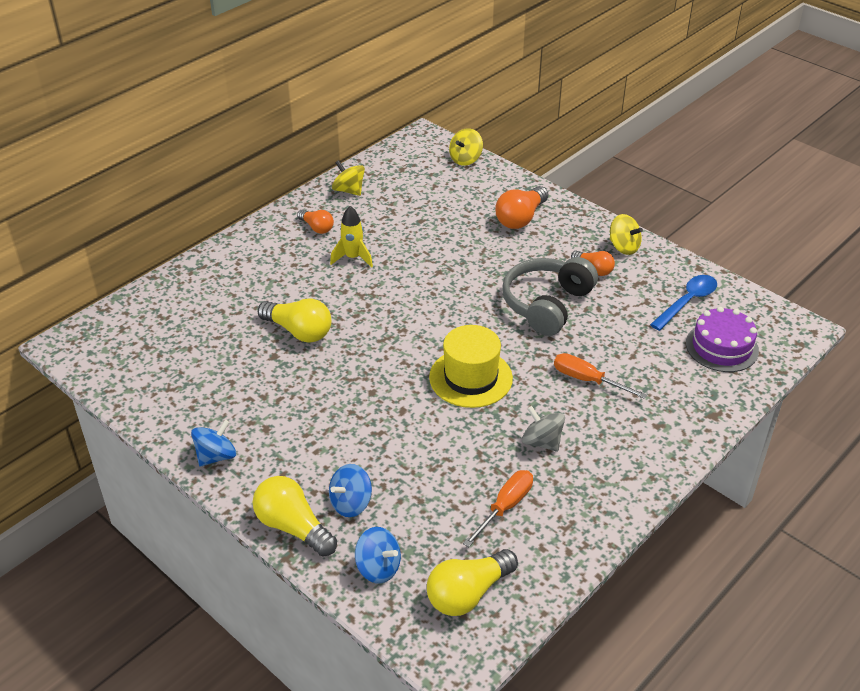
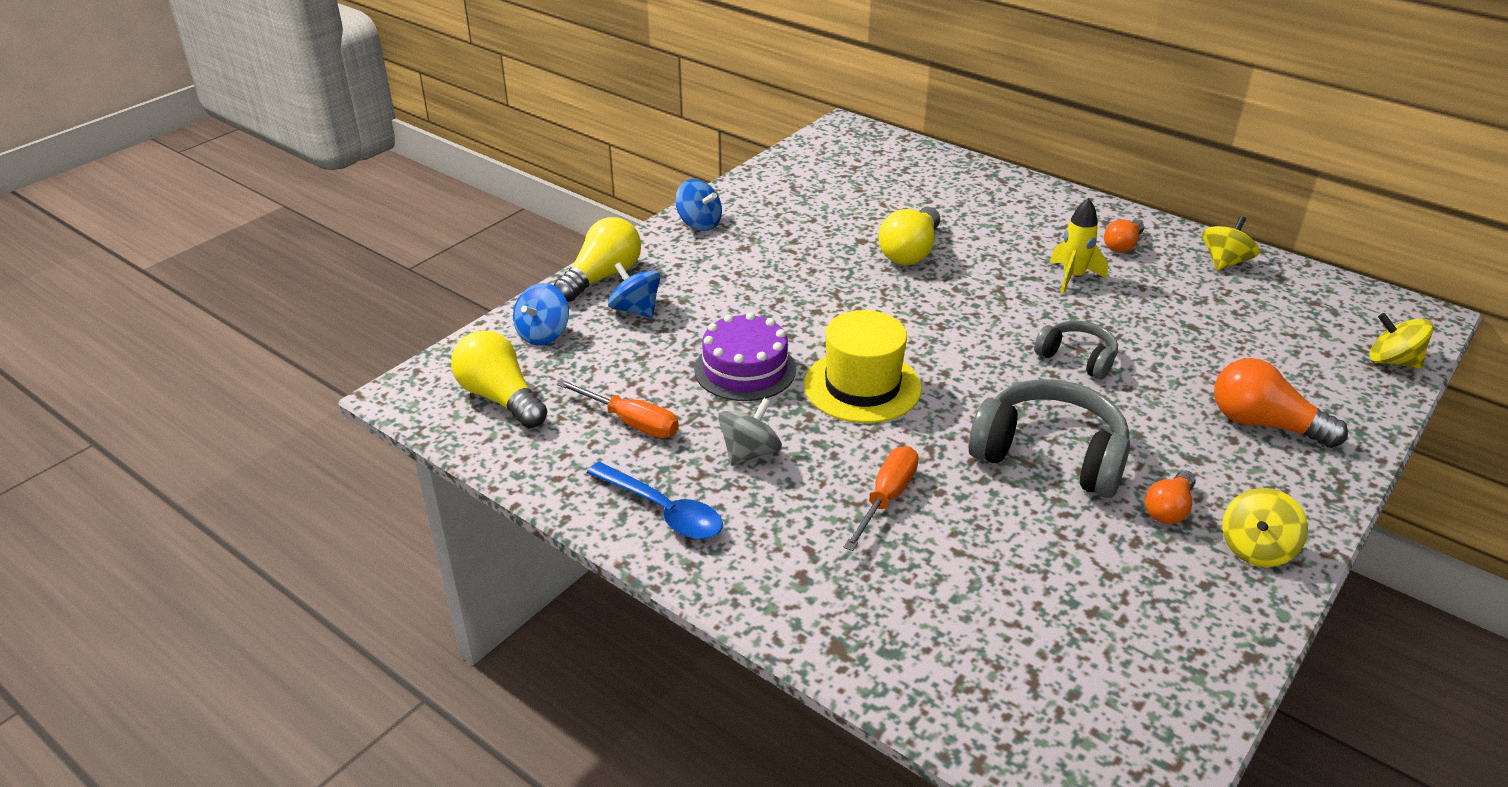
camera: 85 degrees right, 5 degrees down
(449, 275) = (1077, 358): none -> grey headphones
(687, 302) = (1133, 631): blue spoon -> blue spoon (663, 511)
(722, 347) = (1021, 673): purple cake -> purple cake (745, 369)

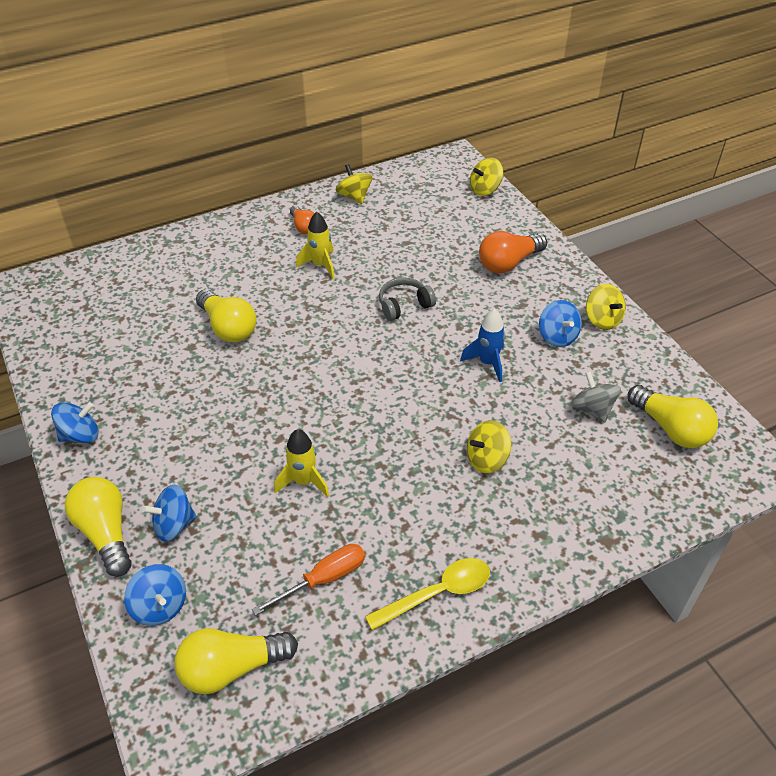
camera: 65 degrees left, 10 degrees up
(663, 511) = (437, 593): blue spoon -> yellow spoon
(745, 369) = (303, 481): purple cake -> yellow rocket
(749, 453) = (401, 516): grey spinning top -> grey spinning top (592, 409)
(862, 386) = (366, 422): yellow hat -> none
(886, 498) = (486, 459): orange screwdriver -> yellow spinning top
(1050, 455) = (487, 363): grey headphones -> blue rocket
(1103, 677) = (670, 428): none -> yellow light bulb
(1169, 509) = (557, 336): orange light bulb -> blue spinning top

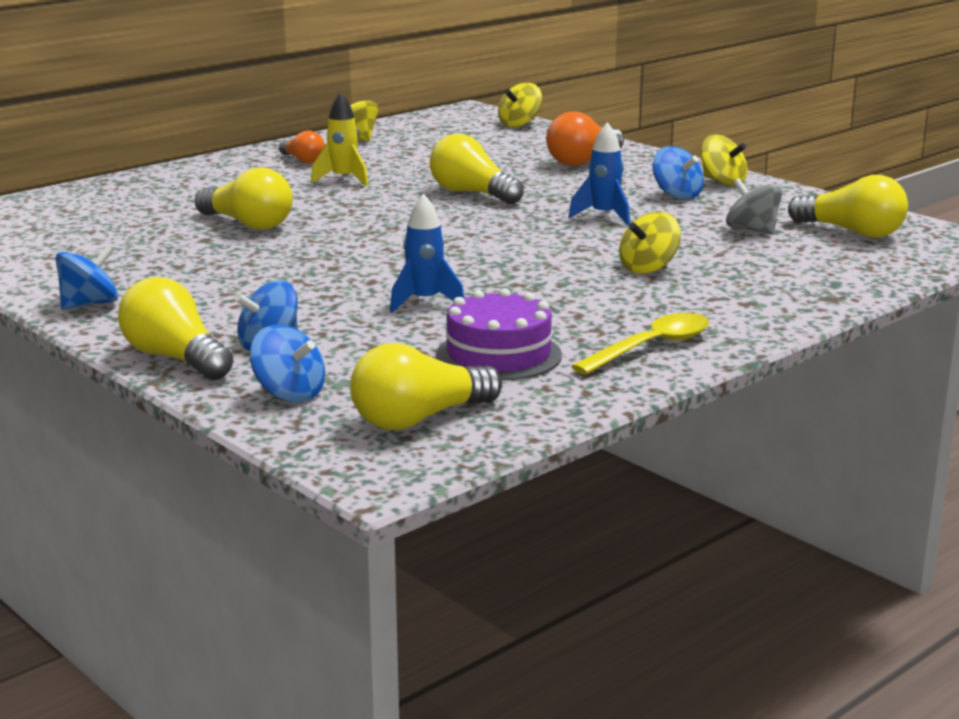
camera: 15 degrees left, 25 degrees down
(303, 481) = (425, 302): yellow rocket -> blue rocket
(323, 579) = (498, 355): orange screwdriver -> purple cake
(404, 305) = (472, 193): grey headphones -> yellow light bulb

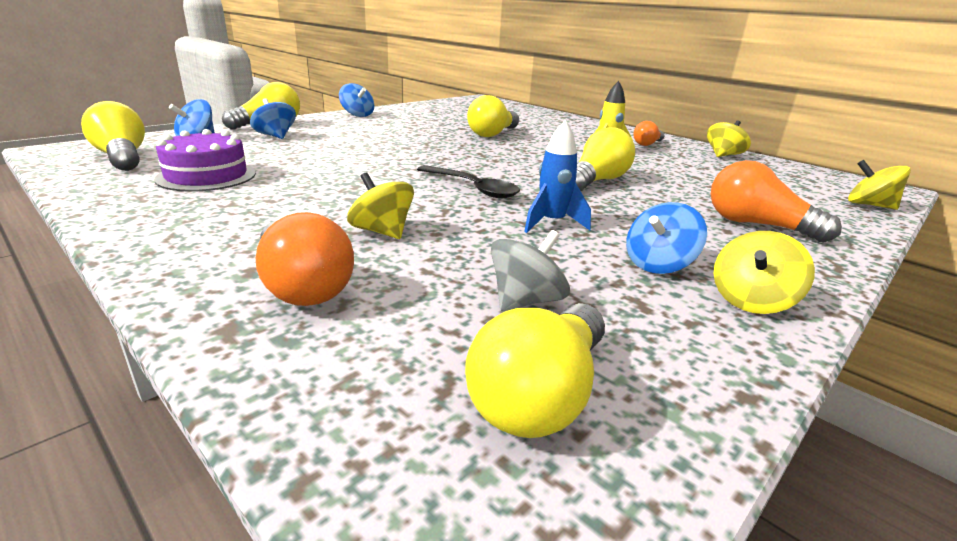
camera: 85 degrees right, 5 degrees up
(425, 302) = (326, 163): blue rocket -> none
(511, 238) = (472, 188): none -> black spoon
(651, 347) = (168, 219): yellow spoon -> none
(763, 285) = (302, 285): none -> orange light bulb

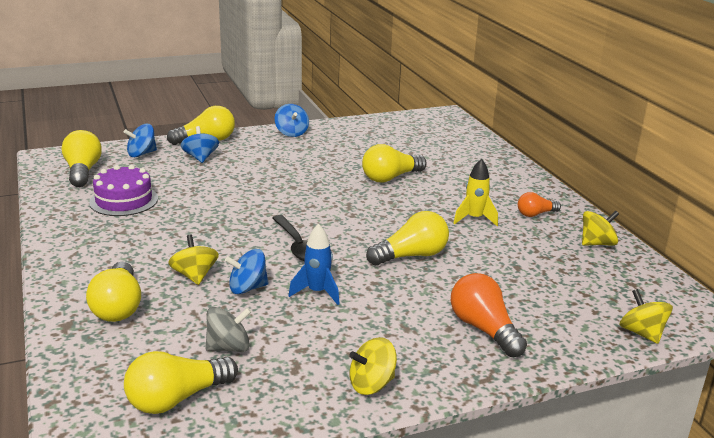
camera: 25 degrees right, 0 degrees up
(302, 285) = (118, 307): orange light bulb -> yellow light bulb
(658, 264) = (348, 343): blue spinning top -> blue spinning top (247, 288)

